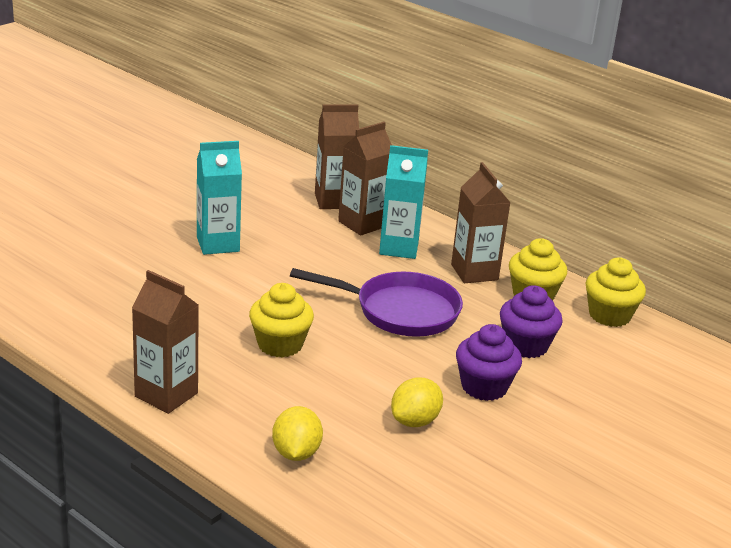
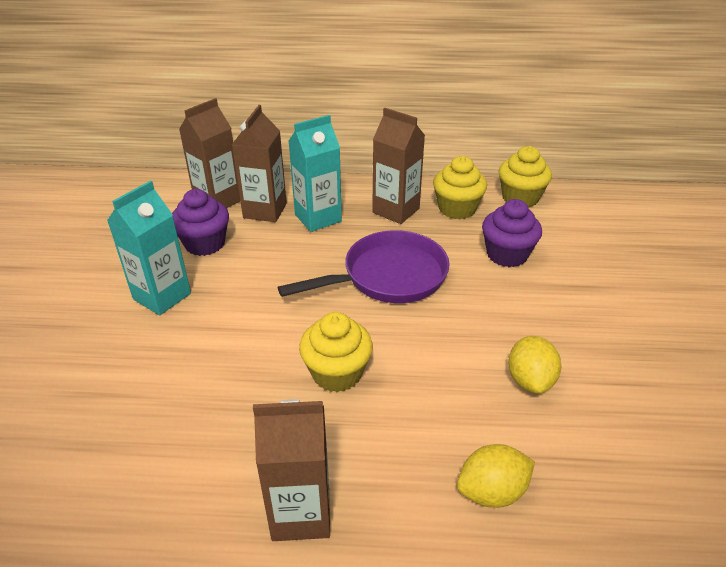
camera: 35 degrees left, 10 degrees up
(296, 453) = (492, 491): yellow lemon -> yellow lemon turned 75 degrees counterclockwise
(484, 387) = (530, 311): purple cupcake -> purple cupcake (205, 244)

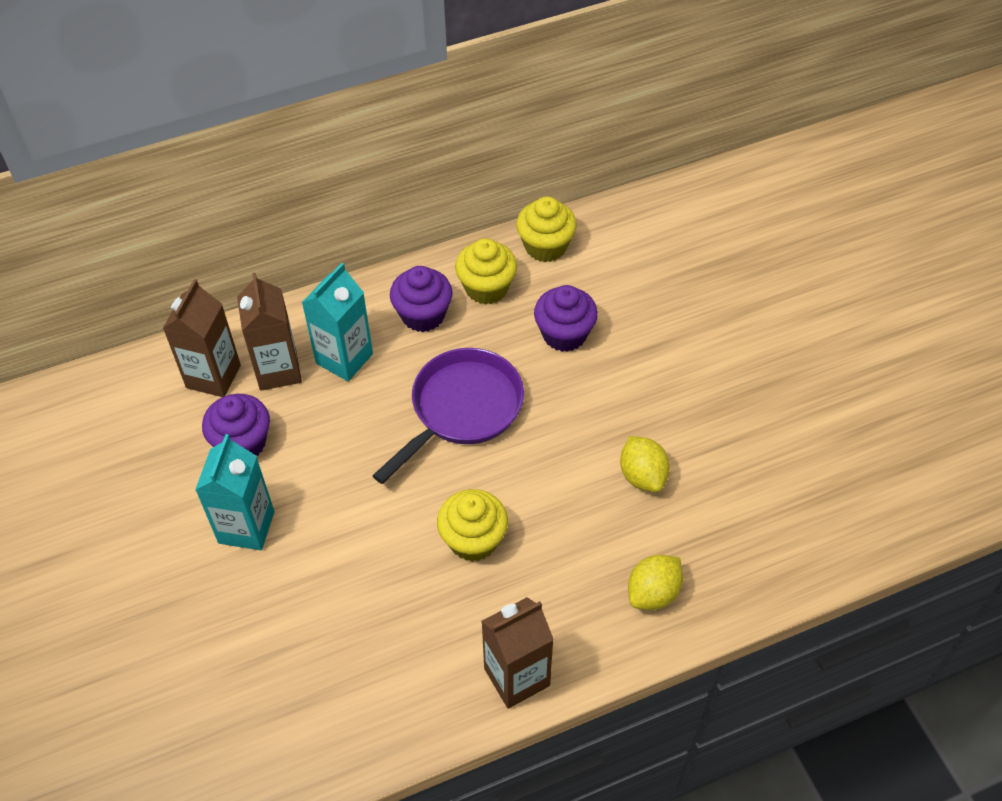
camera: 25 degrees left, 15 degrees up
(396, 210) = (423, 315): brown carton -> purple cupcake

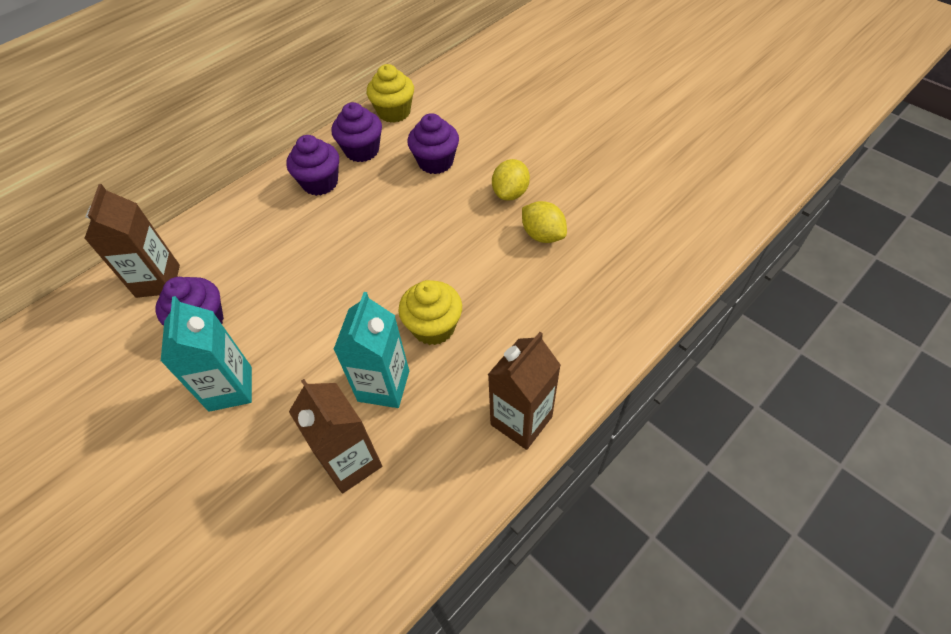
camera: 20 degrees left, 0 degrees up
(278, 370) = (214, 258): brown carton -> brown carton (351, 462)
(344, 358) = (268, 232): turquoise carton -> turquoise carton (383, 386)
(462, 409) = (380, 236): purple pan -> none
(486, 288) = (362, 150): yellow cupcake -> purple cupcake
(653, 593) = (595, 314): yellow lemon -> yellow lemon (510, 193)

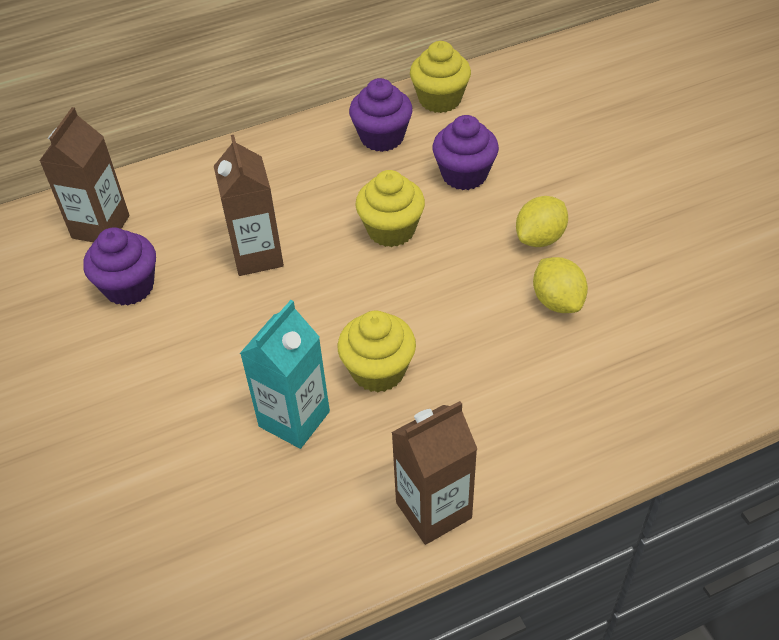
camera: 20 degrees right, 5 degrees down
(230, 388) = (131, 368): turquoise carton -> none
(320, 183) = (318, 163): purple cupcake -> none
(351, 462) = (225, 490): brown carton -> brown carton (257, 255)
(398, 217) = (391, 230): none -> yellow cupcake

